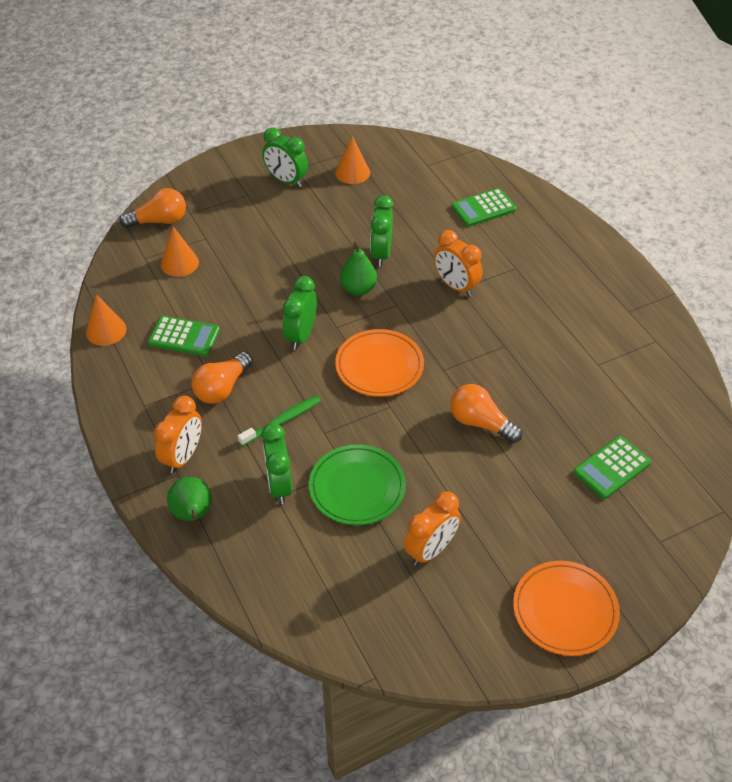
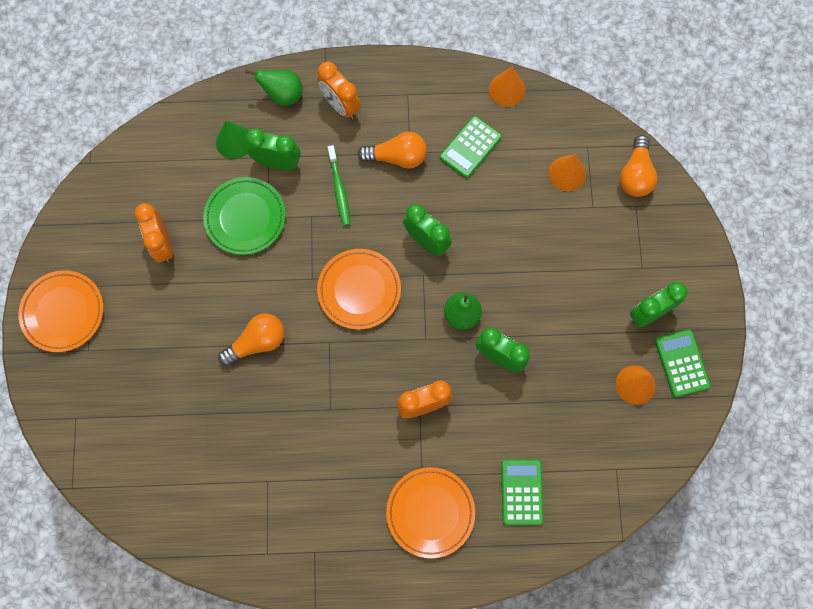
camera: 115 degrees right, 25 degrees up
(222, 388) = (397, 157): orange light bulb -> orange light bulb turned 120 degrees clockwise
(273, 537) = (234, 141): none -> green cone
(540, 253) = (430, 512): none -> orange plate
(612, 468) = (158, 423): green calculator -> green calculator (681, 363)

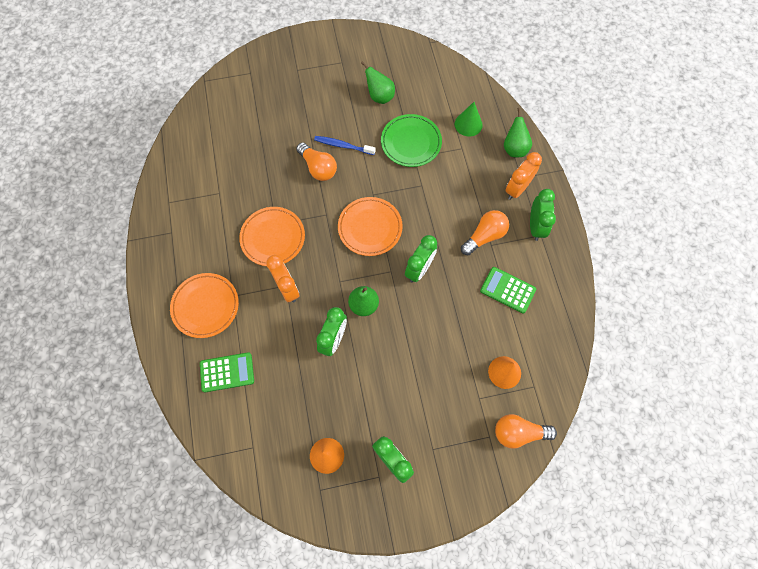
camera: 80 degrees right, 5 degrees down
(63, 312) = (320, 51): orange plate -> orange plate (273, 238)
(162, 244) = (379, 96): orange clock -> green pear
(230, 305) = (343, 146): none -> blue toothbrush
(277, 163) = (458, 155): green clock -> green clock (536, 226)
(339, 189) = (448, 200): green toothbrush -> none
(397, 157) = (484, 236): orange light bulb -> orange light bulb turned 120 degrees counterclockwise
(507, 90) = (568, 311): orange cone -> none
(681, 363) = (352, 495): green calculator -> none

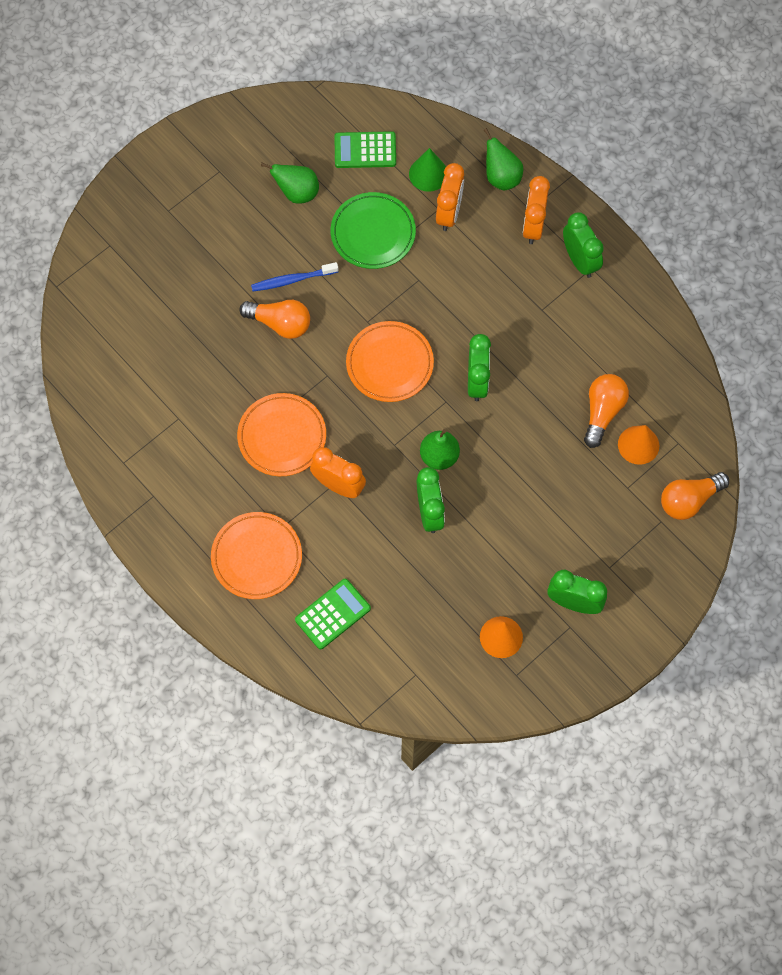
camera: 30 degrees left, 0 degrees up
(466, 154) = (449, 213): none -> orange clock
(484, 236) = (528, 303): orange light bulb -> orange light bulb (602, 412)
(507, 290) = (590, 352): green calculator -> green calculator (365, 150)

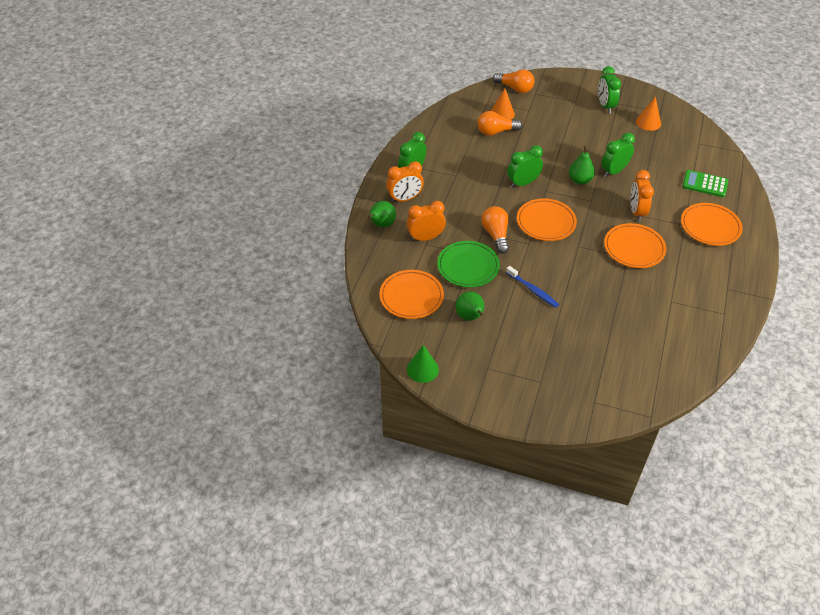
camera: 120 degrees left, 20 degrees down
(280, 323) = (566, 282): orange light bulb -> orange light bulb (496, 235)
(365, 150) = (411, 297): green calculator -> orange plate
(428, 174) = (405, 258): green cone -> green cone (422, 369)

